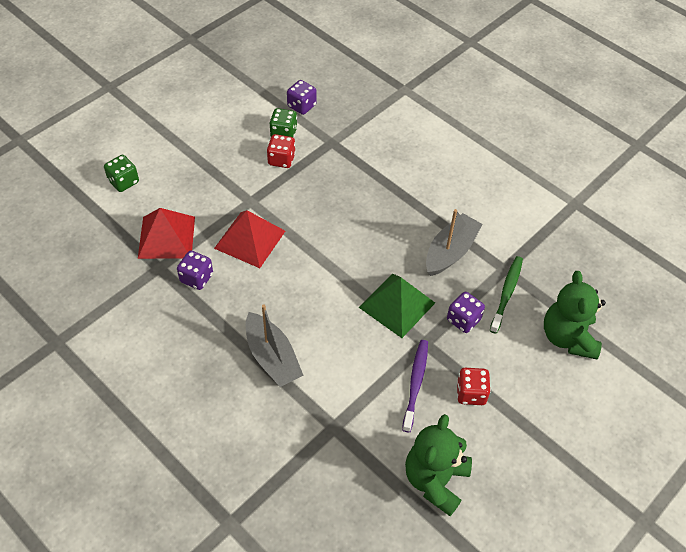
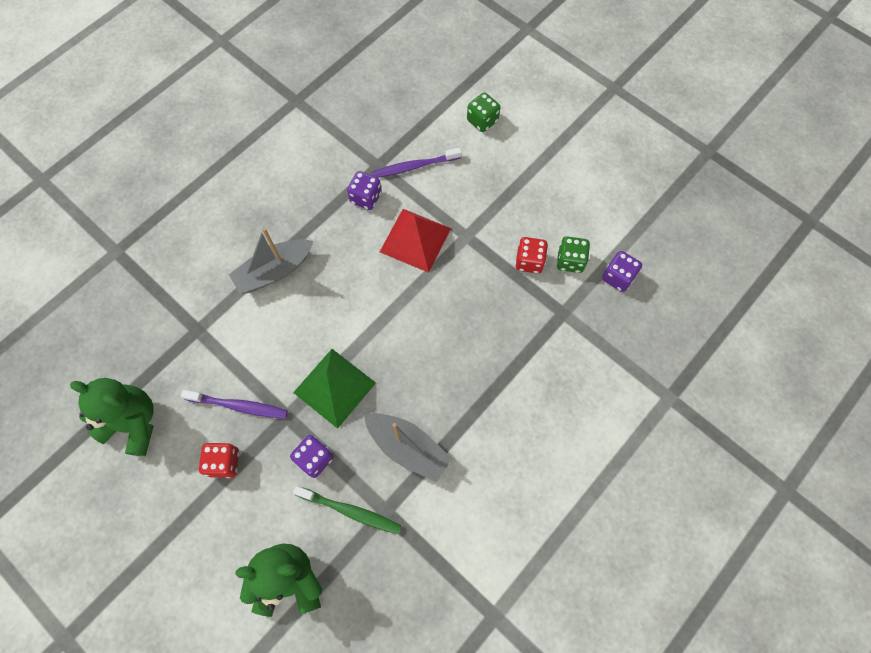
camera: 90 degrees right, 15 degrees up
(167, 237) = (414, 166): red pyramid -> purple toothbrush

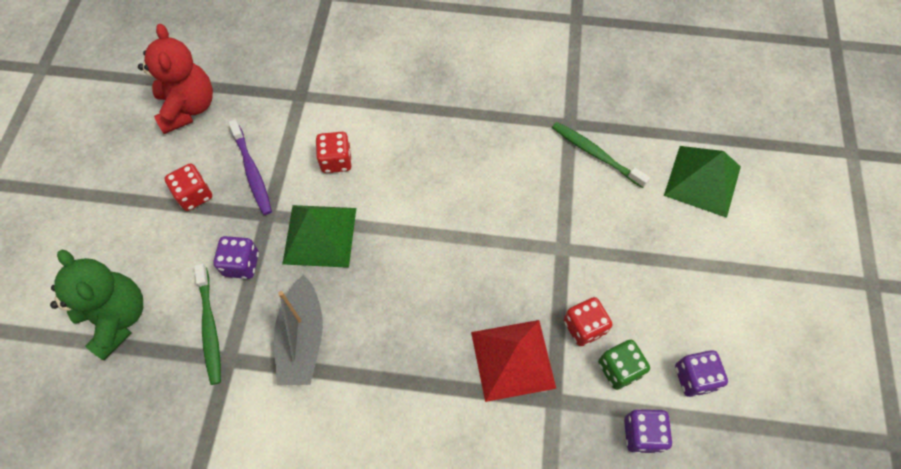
camera: 55 degrees right, 5 degrees down
(134, 423) = (188, 107): green teddy bear -> red teddy bear
(274, 271) = (396, 114): grey boat -> none
(280, 338) = (336, 161): none -> red dice
(366, 198) = (527, 136): purple dice -> purple dice (694, 378)
(414, 166) = (596, 154): purple toothbrush -> green toothbrush
(415, 240) = (520, 205): red pyramid -> red pyramid (513, 359)
(482, 121) = (702, 180): green dice -> green pyramid

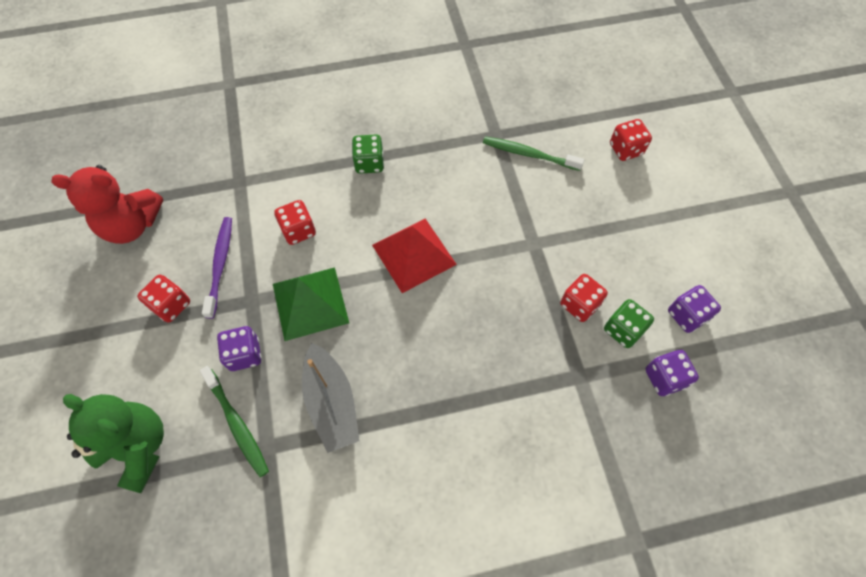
camera: 20 degrees left, 0 degrees up
(188, 107) = (132, 225): red teddy bear -> red teddy bear turned 120 degrees clockwise
(252, 171) = (220, 265): purple toothbrush -> purple toothbrush turned 135 degrees counterclockwise
(430, 114) = (369, 163): none -> green dice
(513, 359) = (530, 353): red pyramid -> red pyramid (414, 254)
(702, 180) = (625, 149): green pyramid -> red dice

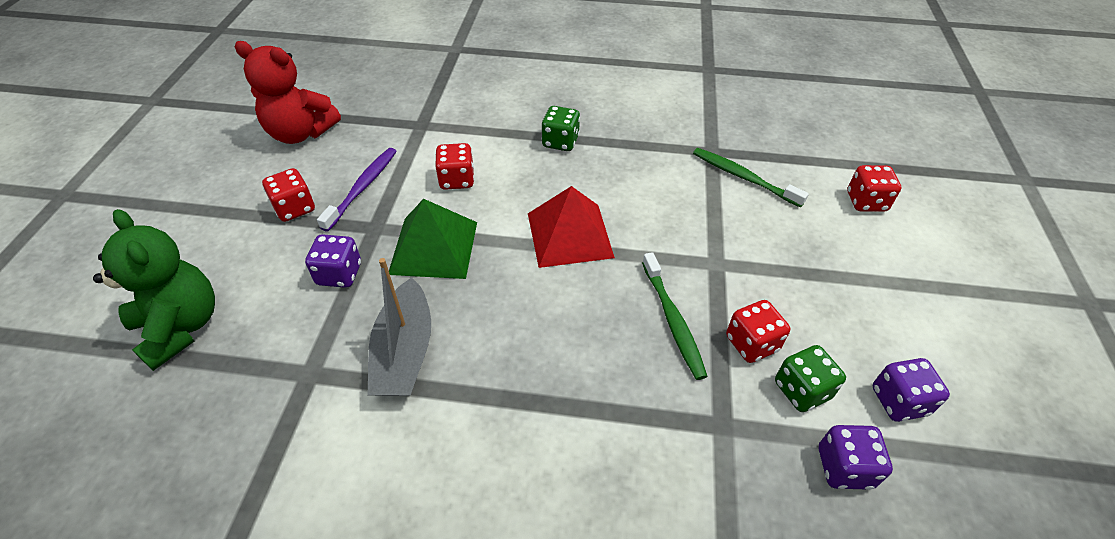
camera: 20 degrees right, 15 degrees down
(237, 423) = (292, 338): green toothbrush -> green toothbrush (672, 320)

